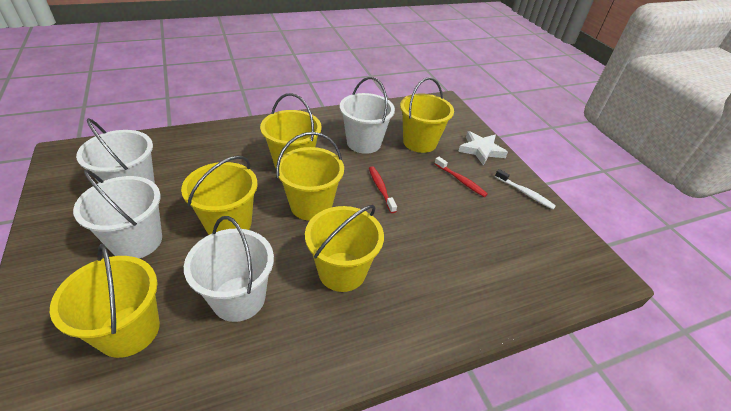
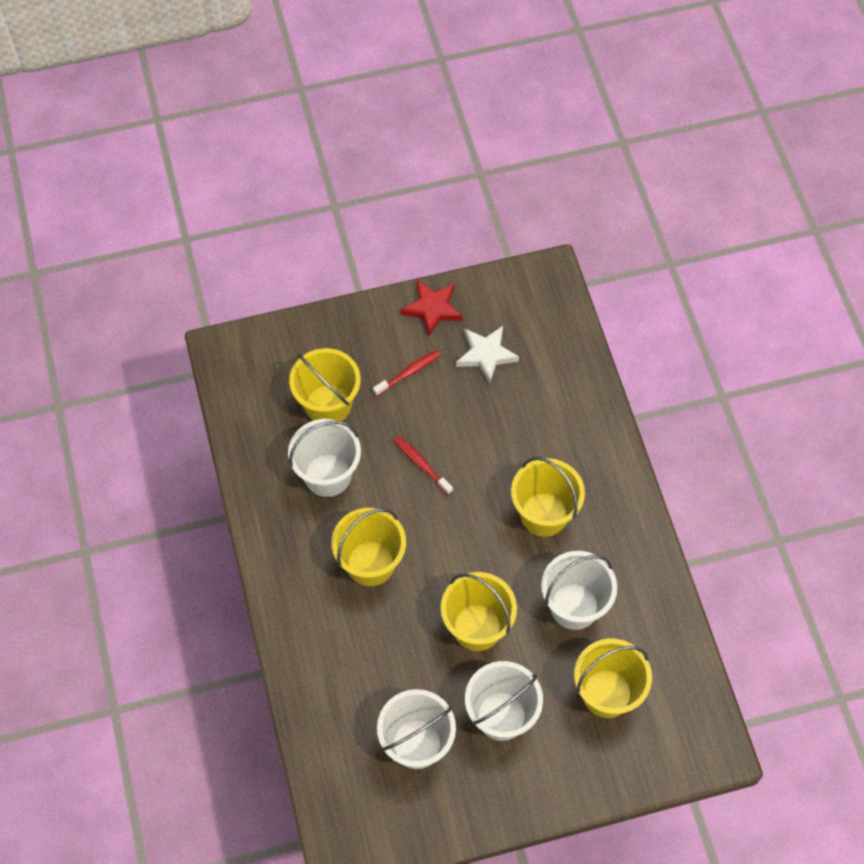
camera: 80 degrees left, 20 degrees up
(311, 205) = (449, 542): yellow bucket -> none
(381, 189) = (421, 464): red toothbrush -> red toothbrush turned 60 degrees clockwise
(481, 150) = (347, 333): white star -> white star (486, 355)
(525, 193) = (432, 309): white toothbrush -> red star

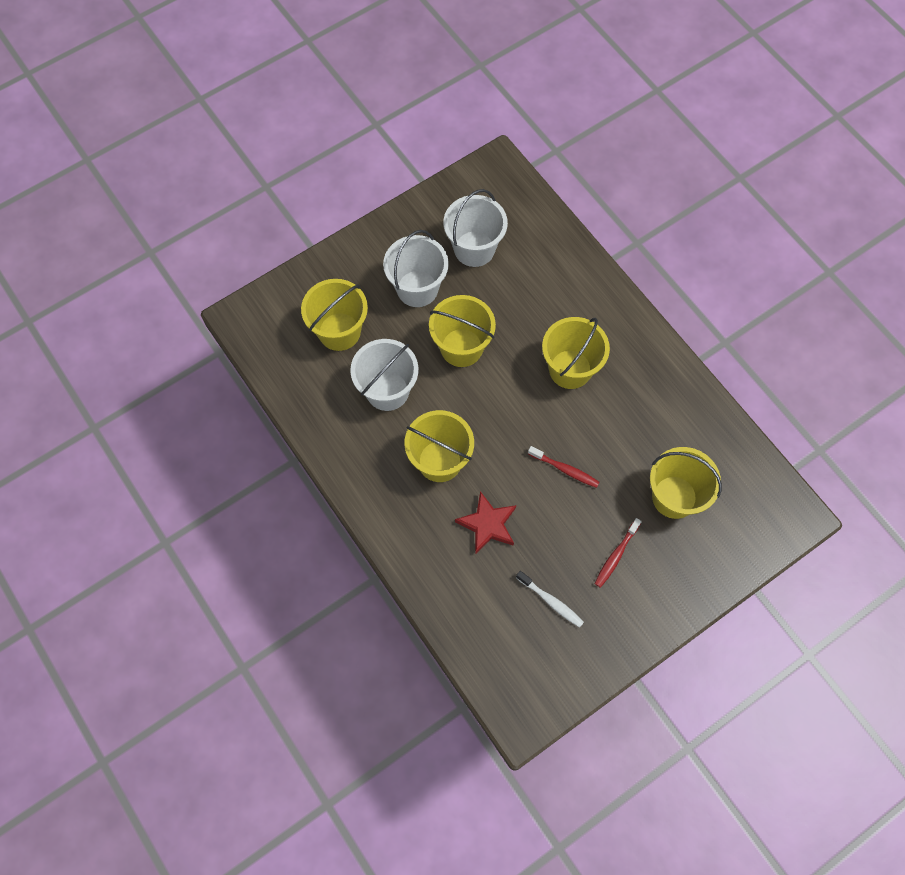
camera: 160 degrees right, 5 degrees up
(327, 475) = (642, 431): white bucket -> none
(432, 309) = (623, 634): red star -> red star (488, 524)
(486, 355) = (551, 601): white star -> white toothbrush

